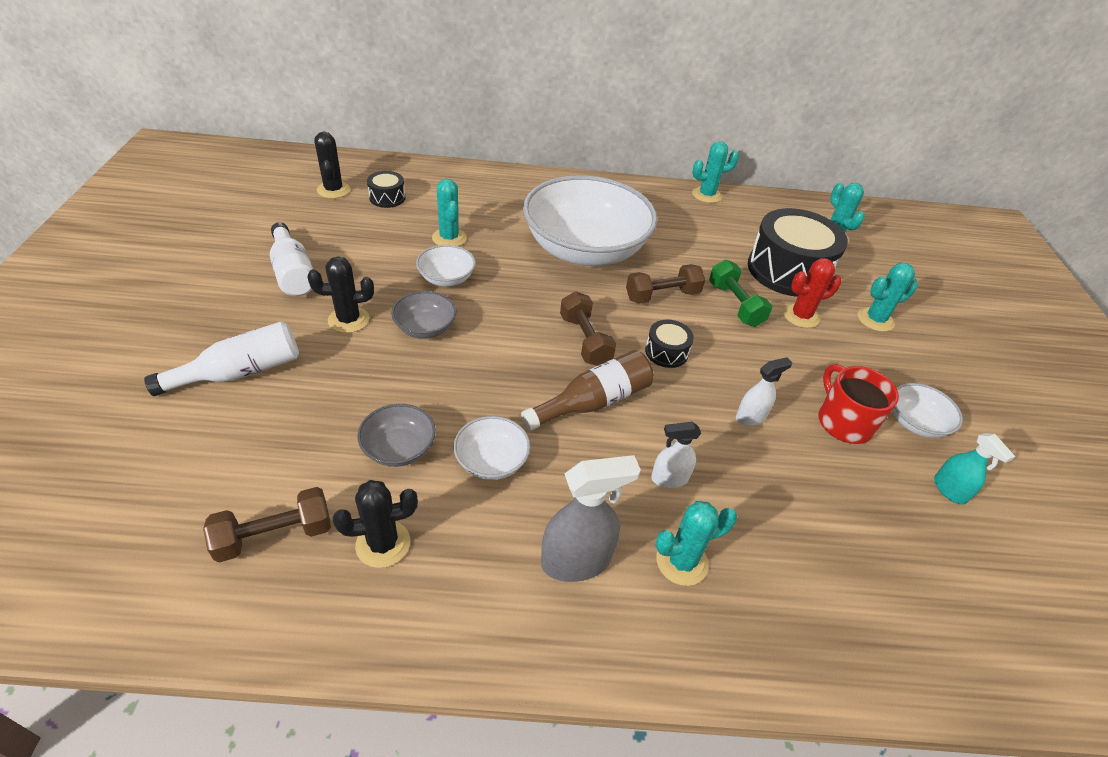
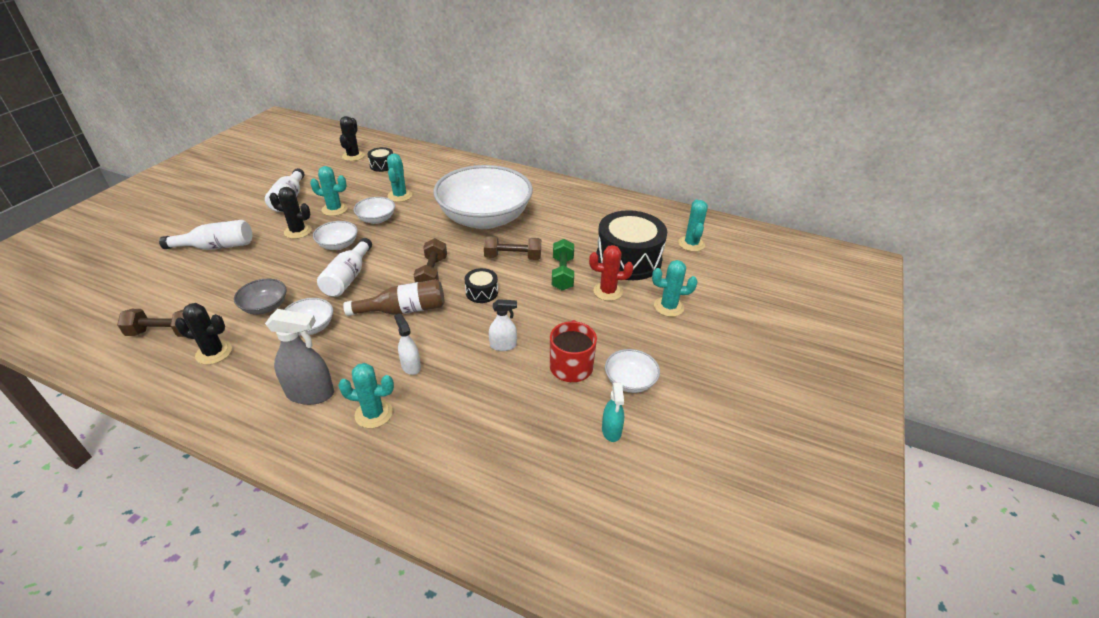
camera: 25 degrees right, 5 degrees down
(425, 328) = (338, 245): grey bowl -> white bowl
(481, 373) = (348, 277): none -> white bottle
(669, 478) = (411, 366): white spray bottle -> white spray bottle turned 45 degrees clockwise
(706, 195) = (612, 198): turquoise cactus -> turquoise cactus (334, 209)

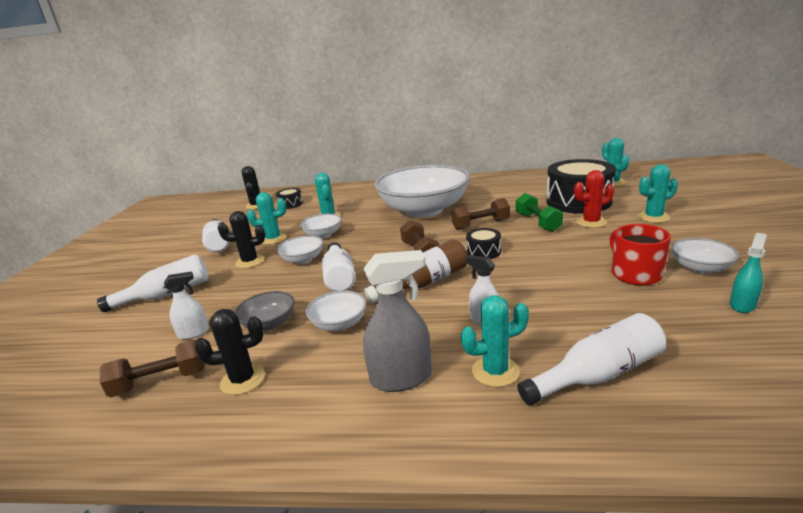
camera: 15 degrees left, 15 degrees down
(435, 445) = (597, 375): none -> white bottle
(503, 345) = (554, 279): white spray bottle -> white spray bottle (194, 333)
(611, 430) = (742, 305): turquoise spray bottle -> turquoise spray bottle turned 120 degrees counterclockwise

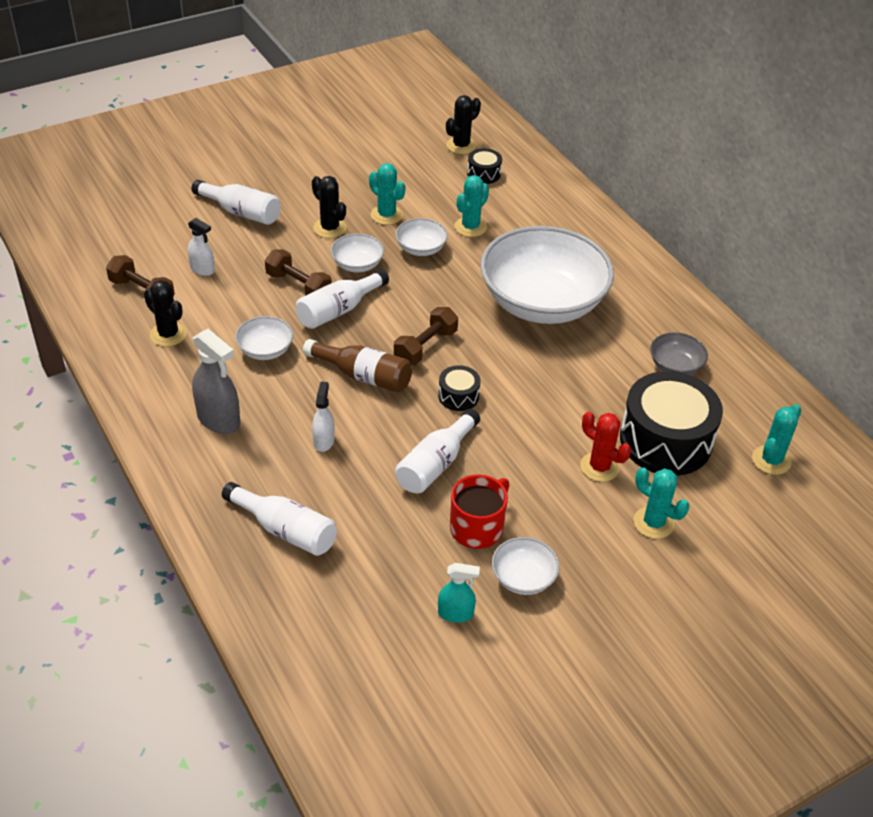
camera: 50 degrees right, 20 degrees up
(219, 244) = (350, 180): white bottle -> white bottle (436, 464)
(269, 323) = (240, 306): grey bowl -> grey bowl (675, 366)
(480, 225) = (530, 370): brown dumbbell -> brown dumbbell (298, 286)
(495, 371) = (256, 470): turquoise cactus -> none
(537, 222) = (568, 418): green dumbbell -> none

